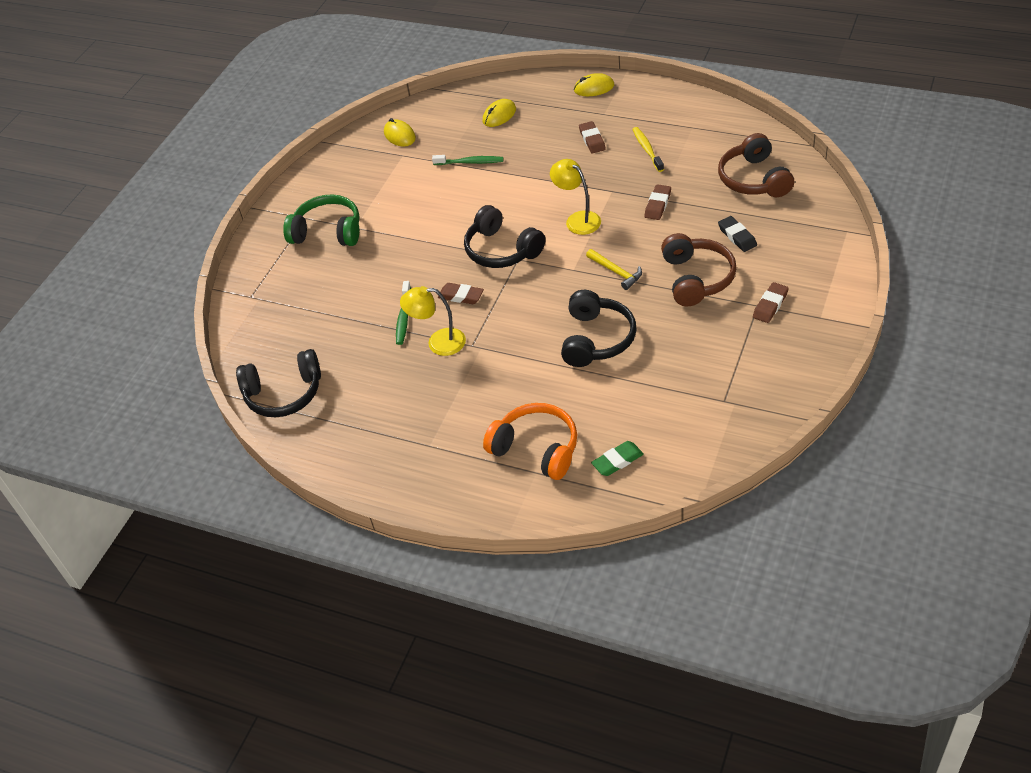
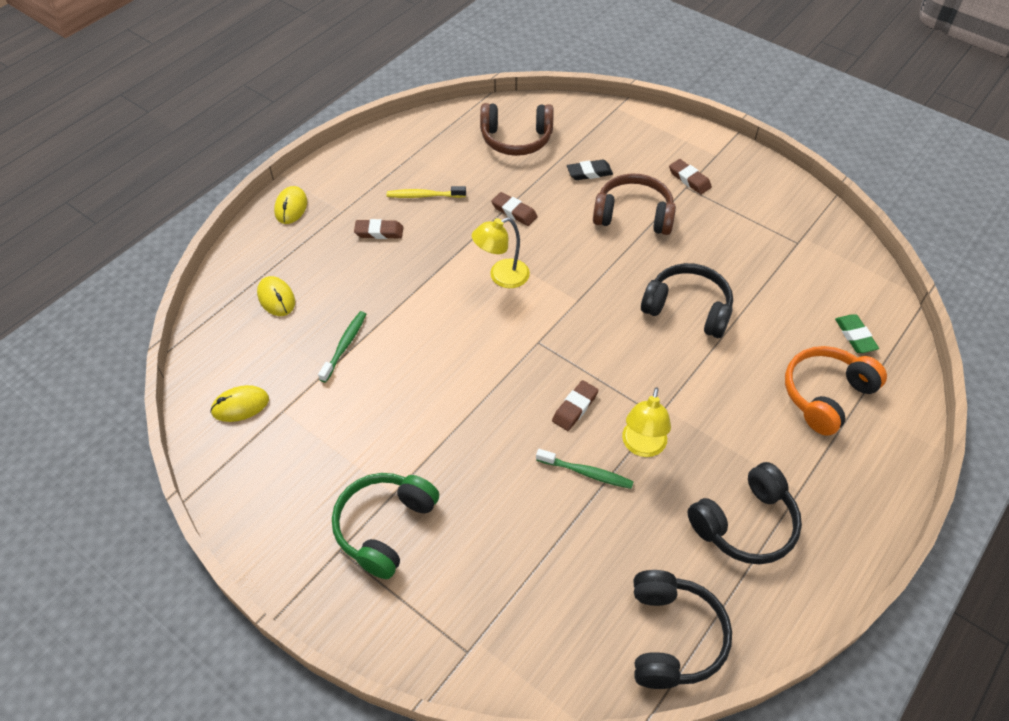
camera: 80 degrees left, 5 degrees up
(501, 250) = (516, 352): black headphones -> black headphones (745, 524)
(616, 272) = (597, 268): yellow hammer -> none

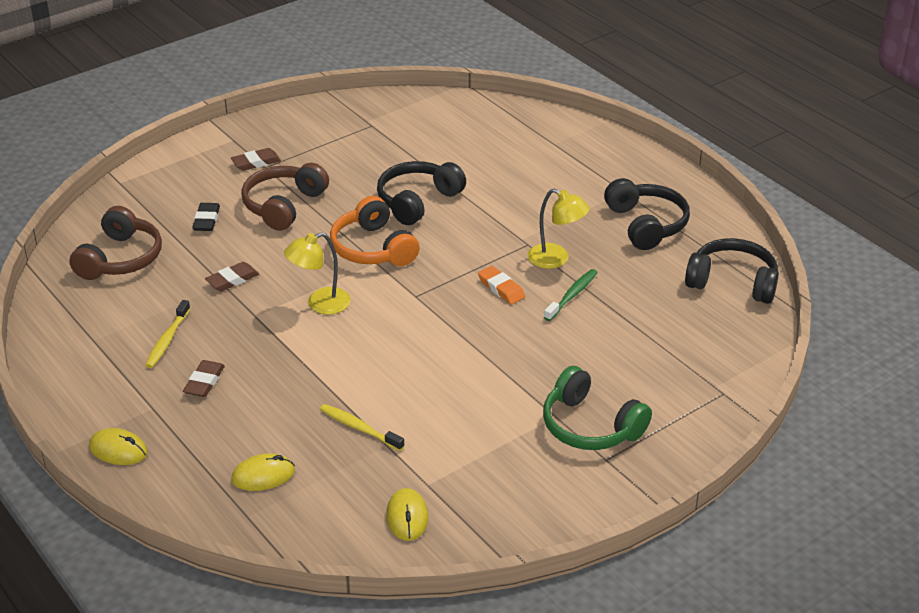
camera: 75 degrees left, 15 degrees down
(344, 346) = (359, 428): green toothbrush -> yellow toothbrush
(501, 277) = (320, 304): yellow lamp -> yellow lamp turned 75 degrees clockwise
(575, 408) = (501, 288): brown eraser -> orange eraser
(825, 395) = (540, 155): orange headphones -> orange headphones (373, 248)
(855, 336) = (488, 126): green eraser -> none

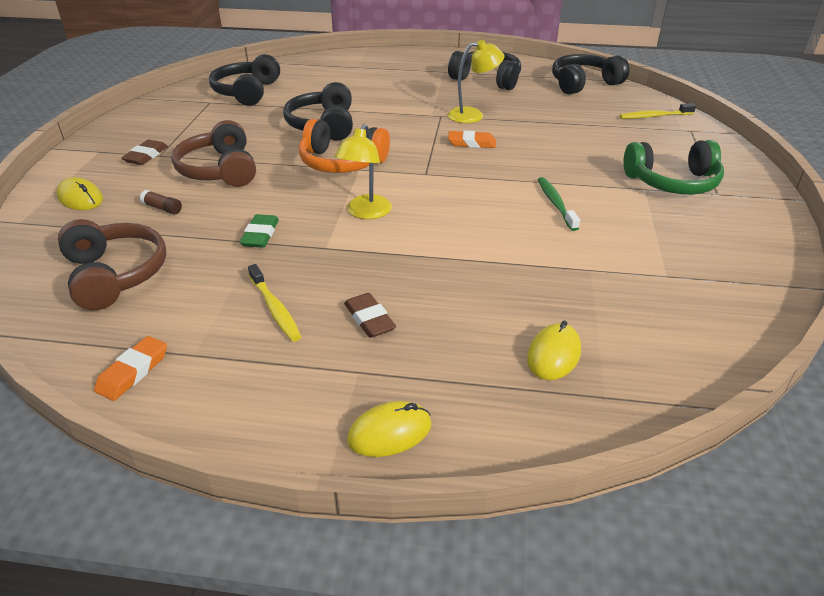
camera: 45 degrees left, 0 degrees up
(56, 330) = (133, 372): none -> orange eraser
(206, 220) = (162, 208): black eraser -> brown glue stick
(232, 280) = (260, 235): brown eraser -> green eraser
(359, 428) = (552, 271): yellow toothbrush -> yellow toothbrush (654, 116)
(407, 517) = (701, 306): yellow mouse -> yellow mouse (80, 198)
(414, 128) = (247, 92): none -> black headphones
(572, 295) = (519, 127): green toothbrush -> green toothbrush (556, 204)

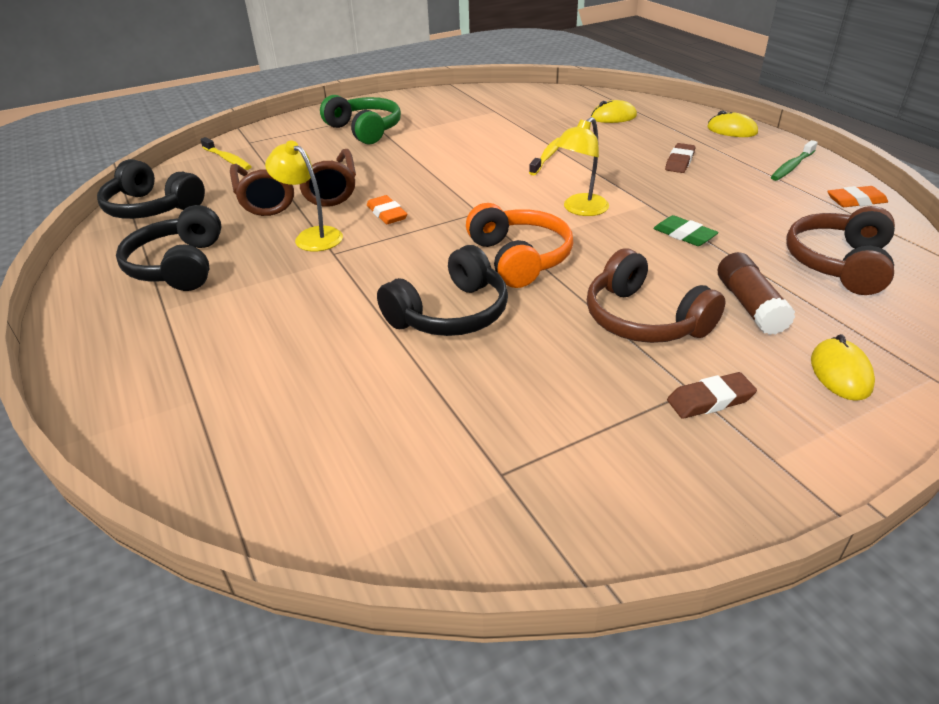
camera: 125 degrees left, 0 degrees up
(162, 208) = (749, 305): brown glue stick -> brown glue stick, size x1.84
(219, 170) = (644, 319): brown headphones -> brown headphones turned 105 degrees clockwise
(247, 92) = (419, 457): black headphones -> none
(260, 235) = (684, 235): green eraser -> green eraser turned 75 degrees clockwise
(275, 309) = (731, 189): yellow toothbrush -> yellow toothbrush (547, 157)
(365, 213) = (580, 209): yellow lamp -> yellow lamp turned 150 degrees clockwise
(546, 124) = (298, 195): none -> brown glasses
(556, 204) = (454, 154): green toothbrush -> green toothbrush (792, 166)

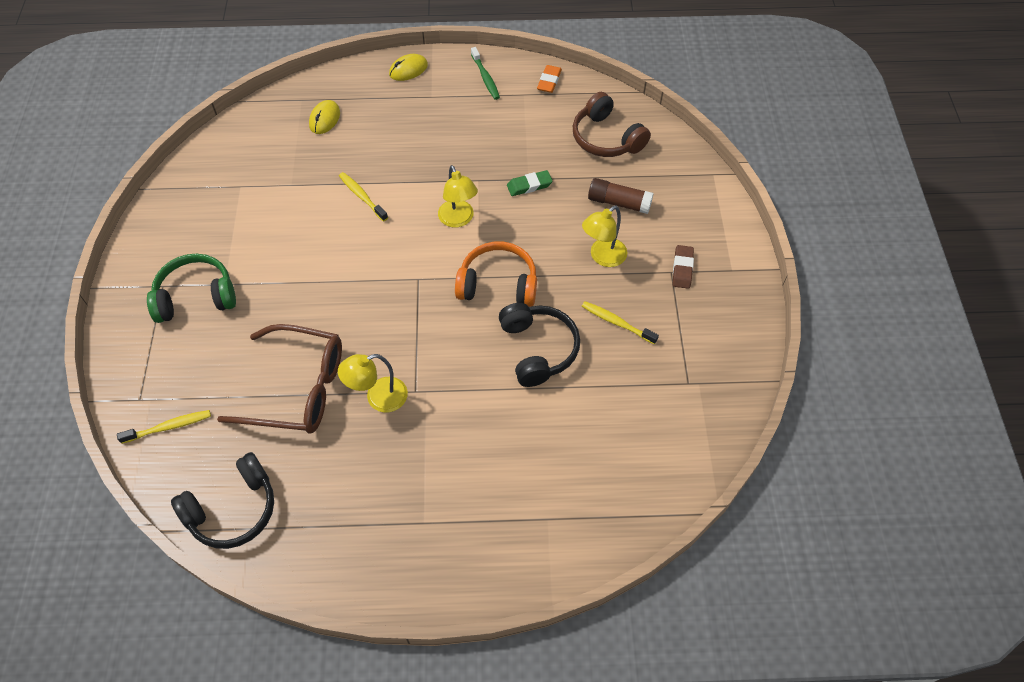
camera: 65 degrees left, 20 degrees up
(178, 266) = (362, 503): black headphones -> none
(387, 214) = (378, 337): orange eraser -> none
(548, 365) = (617, 322): none -> yellow toothbrush
(644, 319) = (602, 257): brown headphones -> yellow lamp
(679, 162) = (432, 128): brown eraser -> none
(840, 373) = (691, 205): yellow mouse -> none

